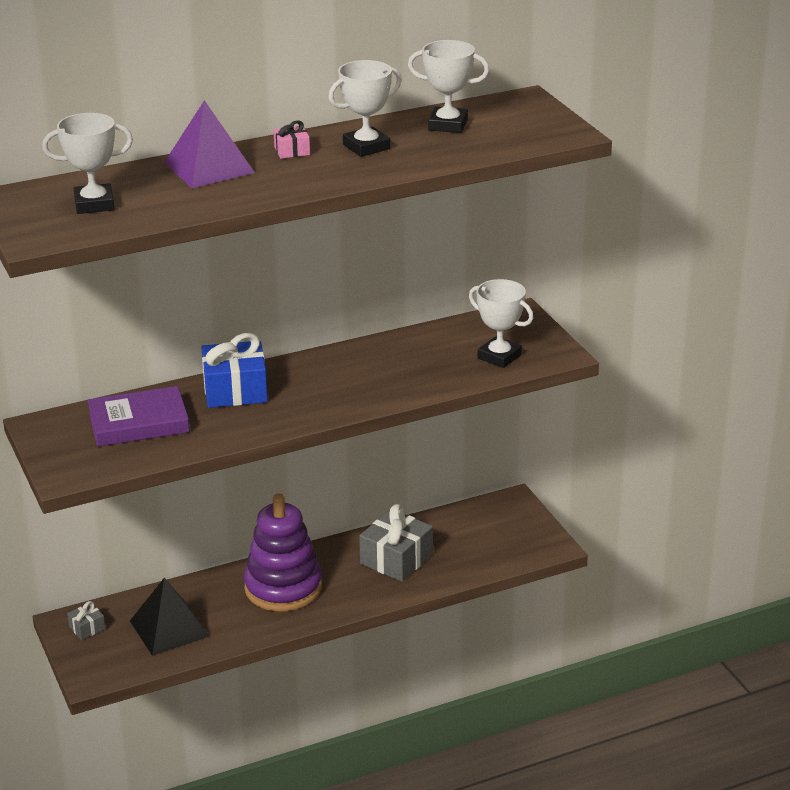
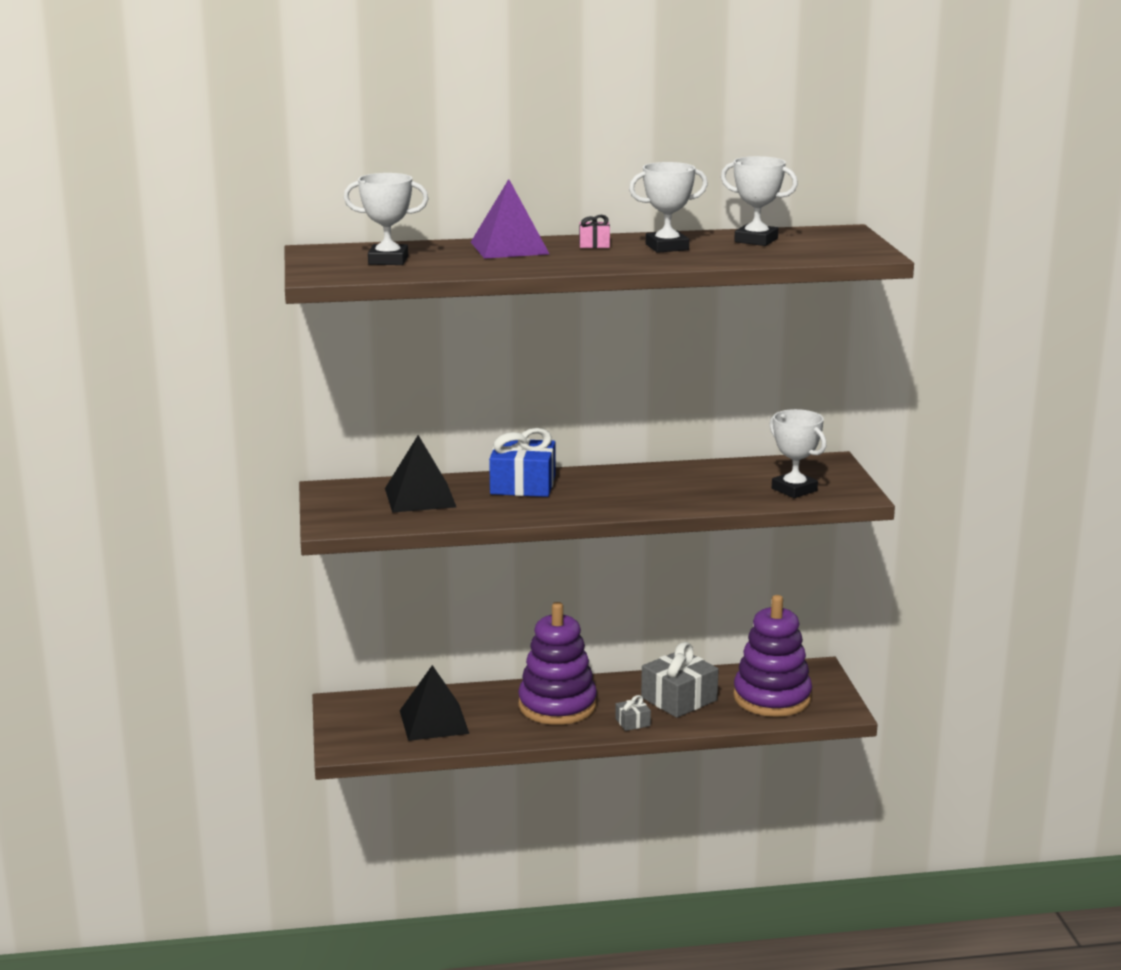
camera: 15 degrees right, 10 degrees down
(87, 628) = (357, 710): grey gift -> grey gift (632, 722)
(139, 423) = (420, 497): purple book -> black pyramid
(482, 542) = (772, 698): none -> purple stacking toy

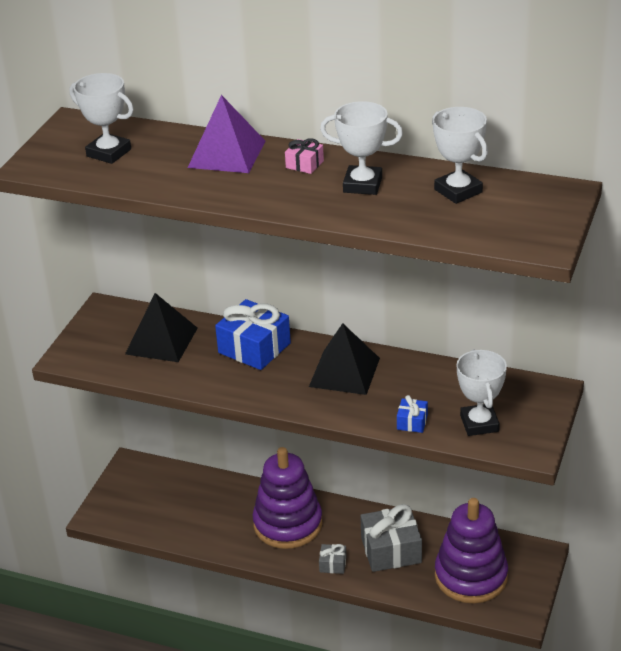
camera: 30 degrees right, 15 degrees up
(434, 722) = (182, 509): black pyramid -> black pyramid (344, 372)
(733, 500) = (412, 422): none -> blue gift

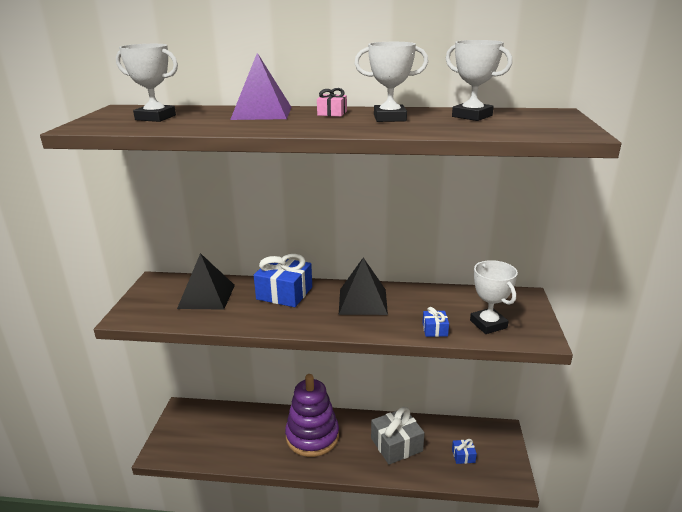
camera: 15 degrees left, 10 degrees down
(333, 564) = (356, 463): grey gift -> none
(471, 576) = (463, 456): purple stacking toy -> blue gift

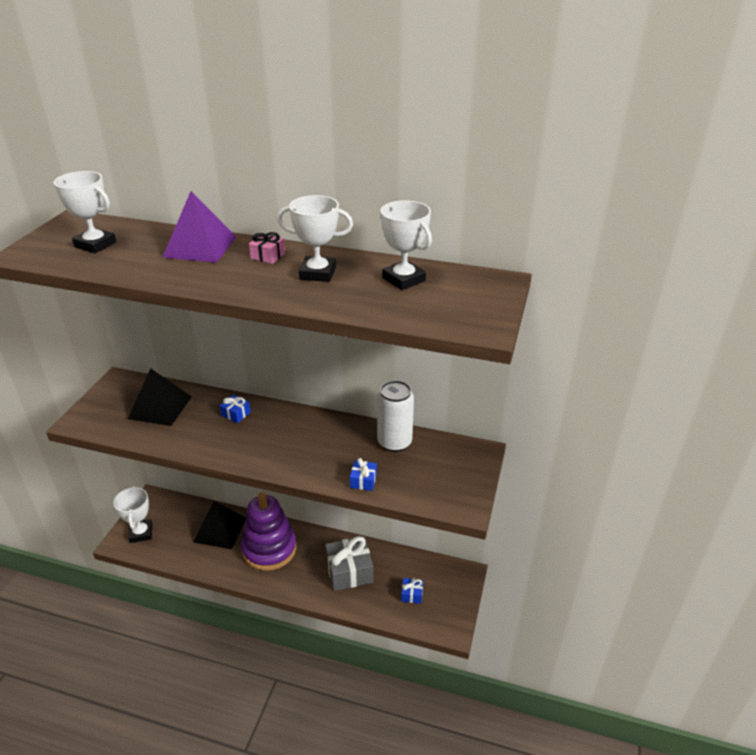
camera: 10 degrees right, 10 degrees up
(284, 293) = (236, 414): blue gift -> blue gift, size x0.48
(363, 301) = (308, 435): black pyramid -> black pyramid (220, 530)
(445, 297) = (394, 442): none -> white can
(488, 324) = (420, 482): white trophy -> white trophy (141, 533)

